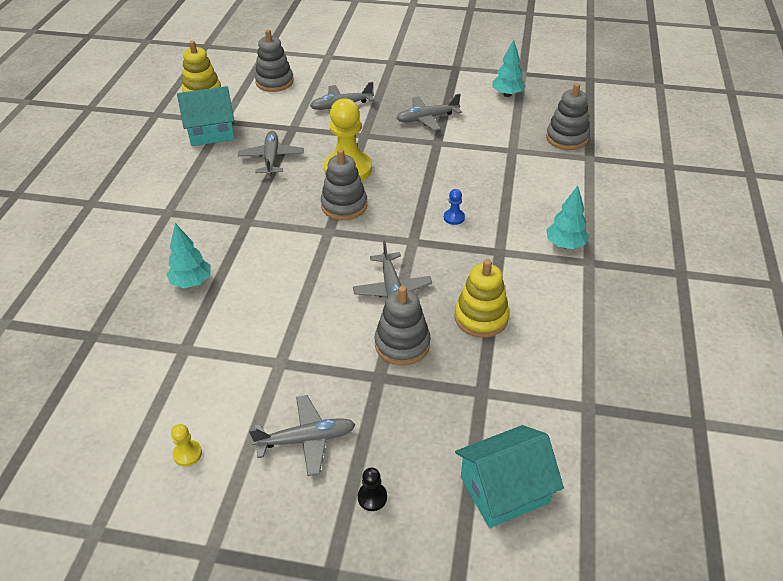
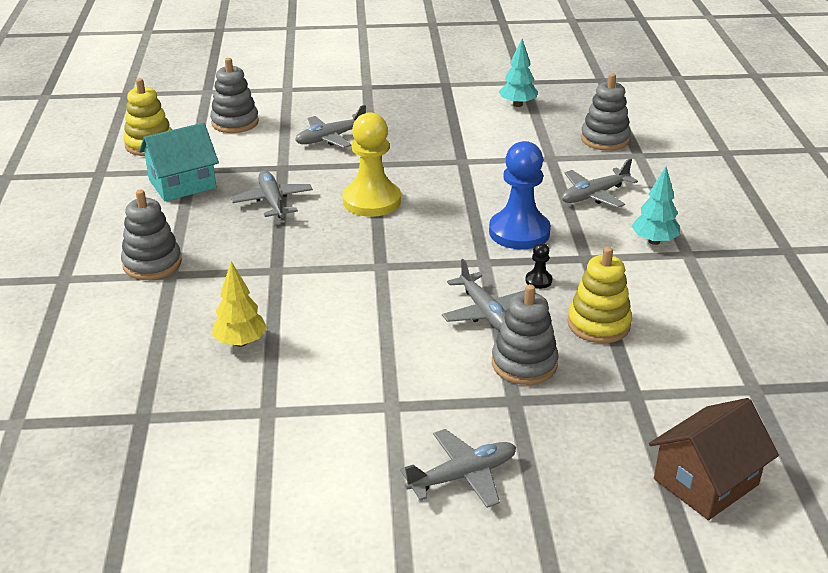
camera: 15 degrees left, 10 degrees down
(187, 454) = (328, 516): yellow pawn -> none
(192, 282) = (240, 342): turquoise tree -> yellow tree
(344, 205) = (386, 238): grey stacking toy -> grey stacking toy (152, 264)
(372, 497) = (567, 517): black pawn -> black pawn (538, 280)
(427, 118) = (438, 139): grey plane -> grey plane (594, 195)
(454, 217) = (519, 232): blue pawn -> blue pawn, size x2.43
(504, 490) = (706, 482): turquoise house -> brown house

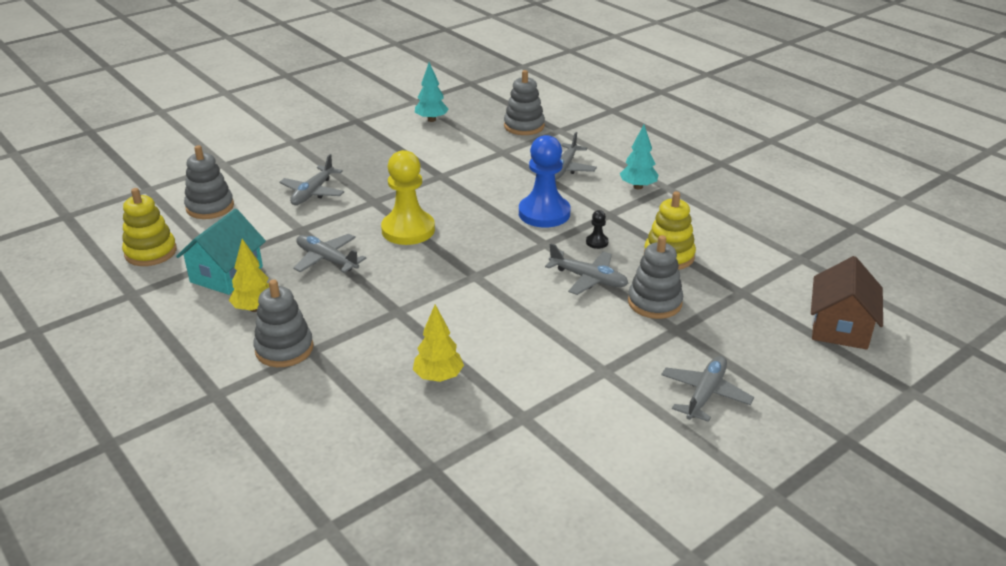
camera: 35 degrees left, 0 degrees up
(170, 220) = (255, 308): none -> yellow tree

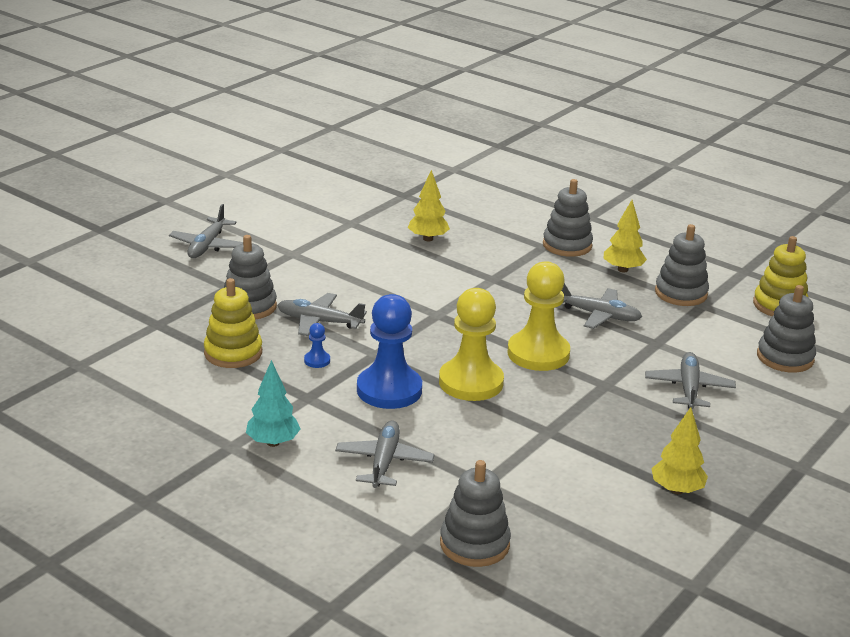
camera: 165 degrees right, 5 degrees down
(226, 274) = (681, 293): turquoise house -> grey stacking toy
(384, 138) = (676, 490): none -> yellow tree
(431, 120) = (634, 540): turquoise tree -> none
(477, 213) = (471, 382): none -> yellow pawn
(597, 242) = (317, 360): black pawn -> blue pawn
(840, 327) = (67, 302): brown house -> none

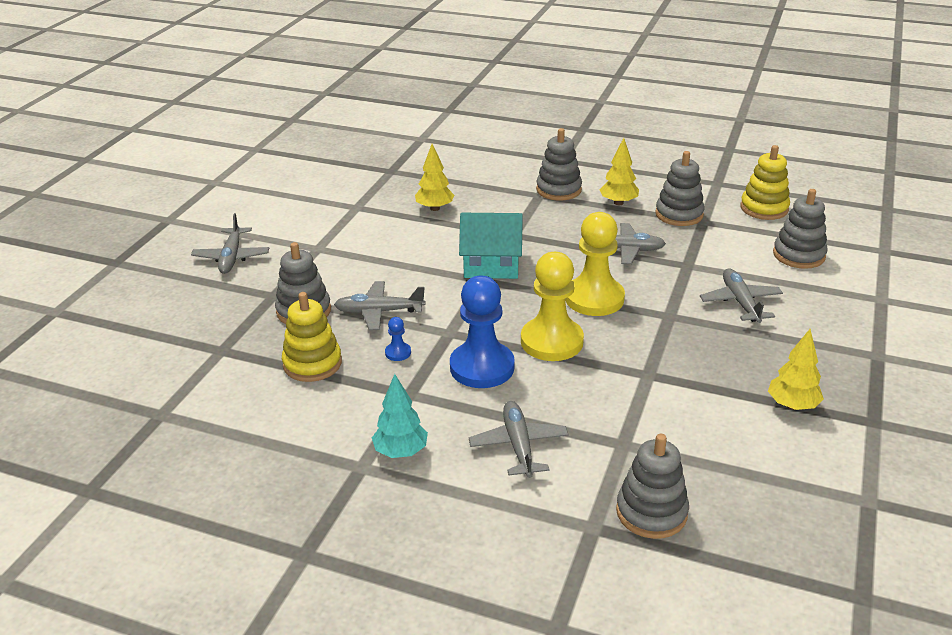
camera: 15 degrees left, 5 degrees up
(453, 302) = (491, 265): none -> turquoise house

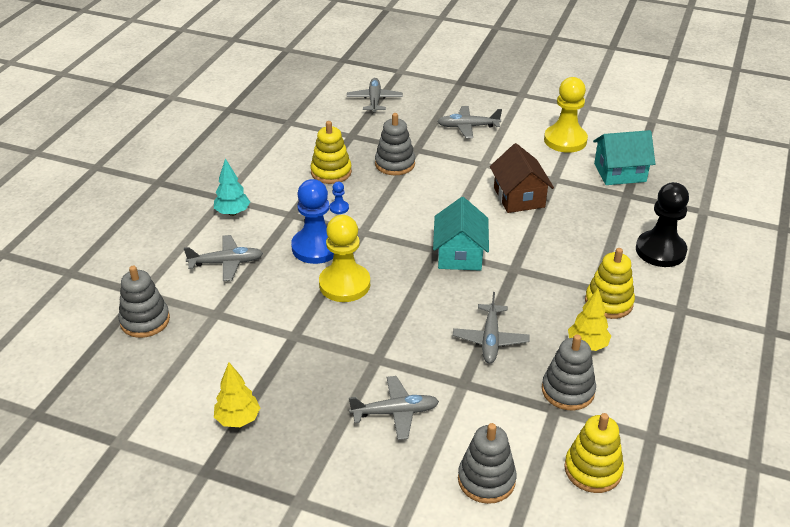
camera: 90 degrees right, 5 degrees up
(351, 171) = (620, 172): none -> turquoise house
(379, 312) = (392, 197): grey plane -> grey plane (374, 100)
(389, 228) = (519, 197): none -> brown house
(435, 208) = (557, 222): yellow tree -> none
(481, 162) = (660, 251): none -> black pawn
(558, 190) = (608, 302): grey stacking toy -> yellow stacking toy
(594, 298) = (405, 313): yellow pawn -> yellow pawn (565, 140)

